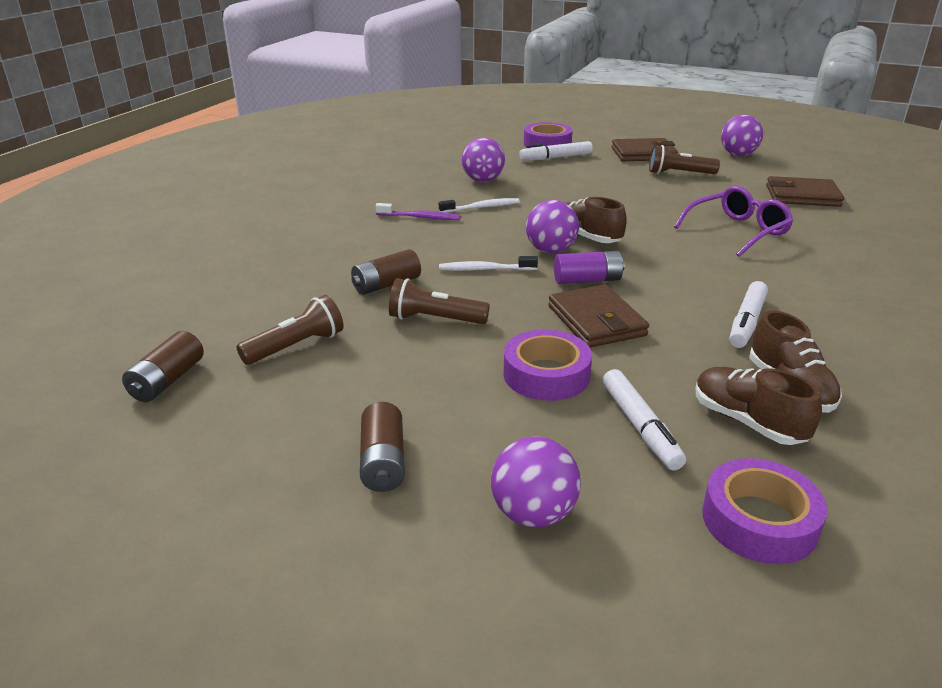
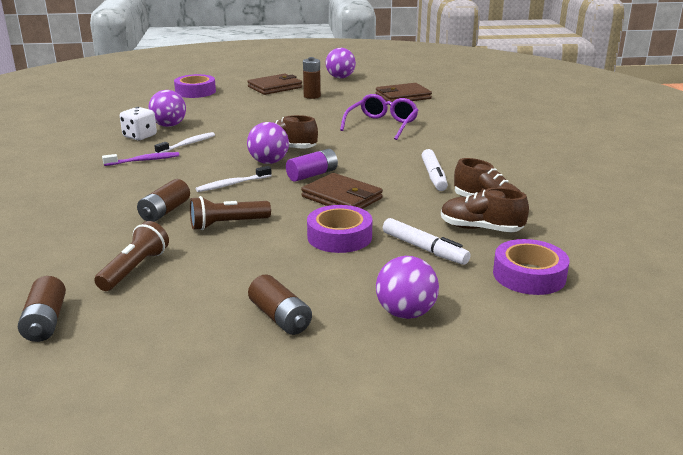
camera: 30 degrees left, 5 degrees down
(442, 187) = (140, 136): none -> white dice
(555, 158) = (212, 100): white marker -> none
(679, 174) = (312, 96): brown flashlight -> brown battery

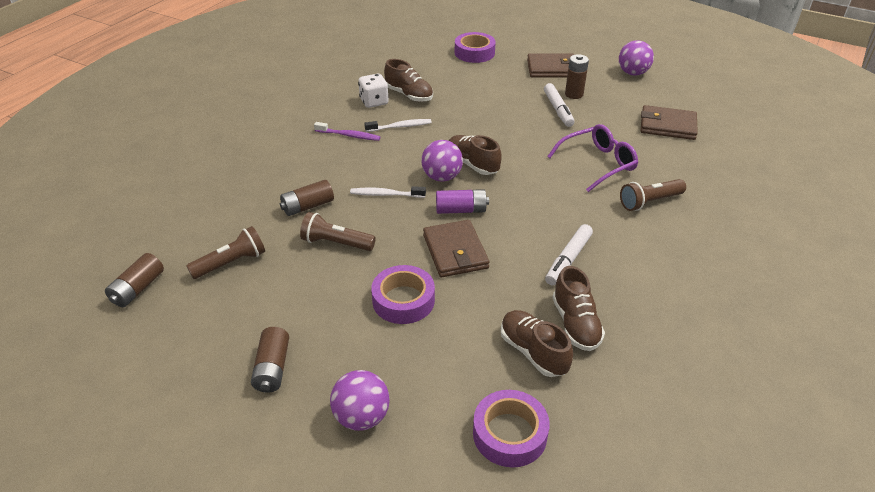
camera: 35 degrees right, 15 degrees up
(169, 125) = (409, 95): purple ball -> brown shoe
(424, 249) = (456, 351): white marker -> white marker (558, 110)
(446, 134) = (649, 202): none -> brown flashlight

